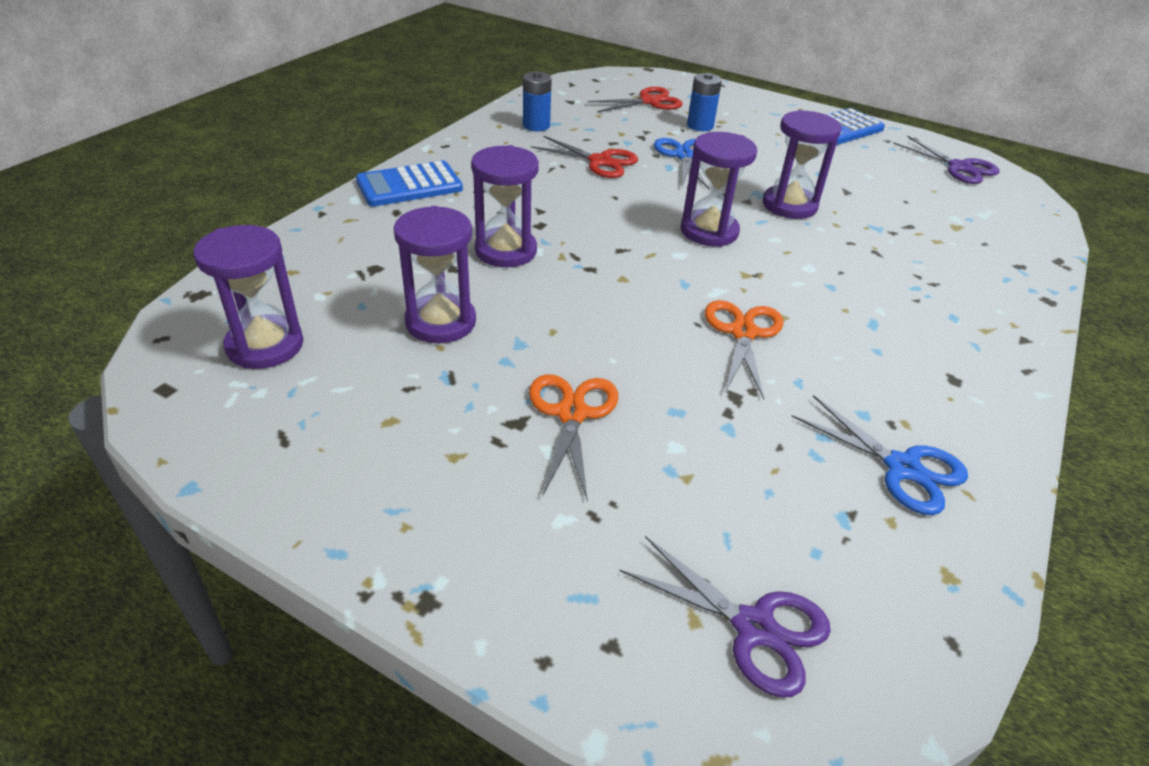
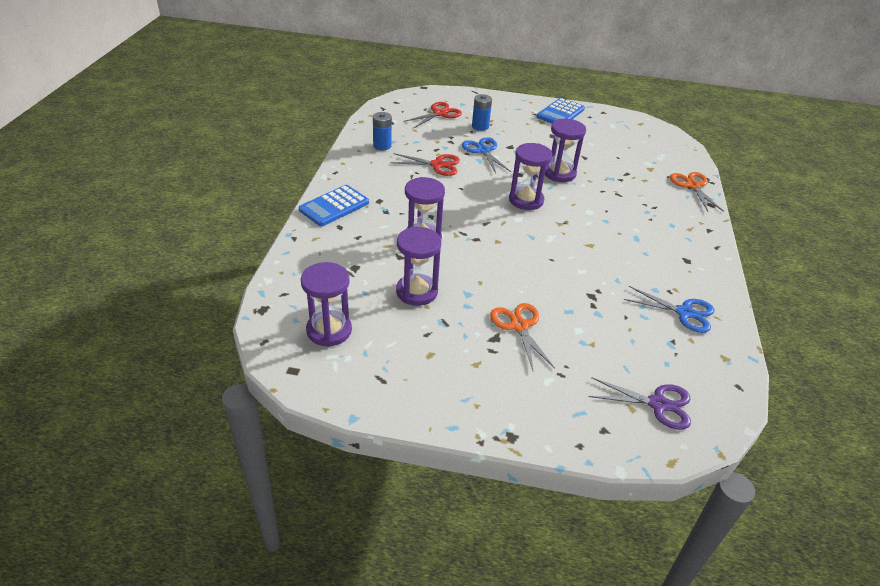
camera: 20 degrees left, 0 degrees up
(743, 332) = (577, 259): orange scissors -> orange scissors (692, 186)
(959, 167) = (635, 128): purple scissors -> none

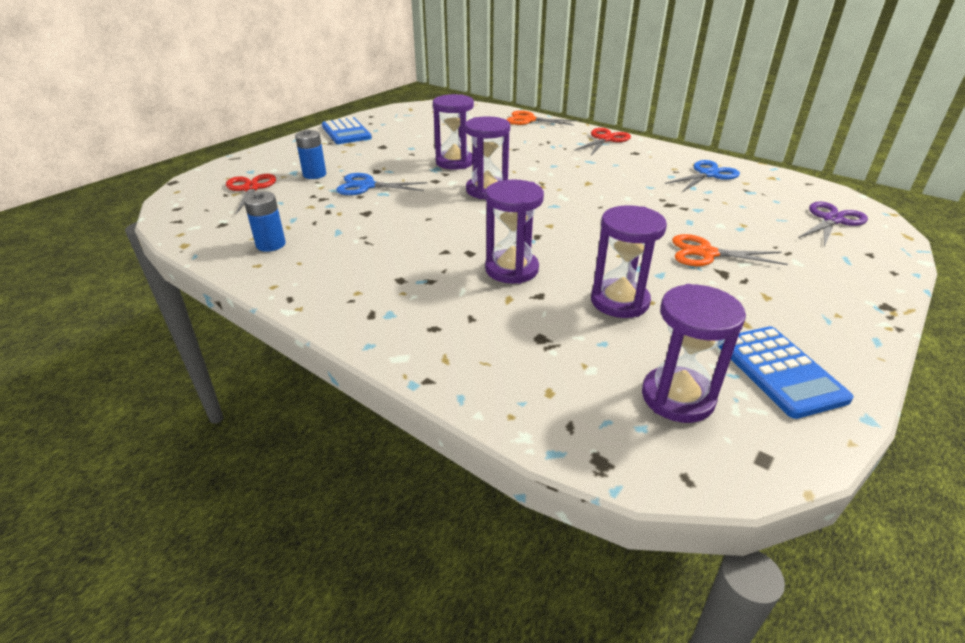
camera: 60 degrees left, 5 degrees down
(334, 206) = (378, 320): blue calculator -> blue calculator (780, 371)
(437, 165) = (363, 219): red scissors -> red scissors (605, 139)

